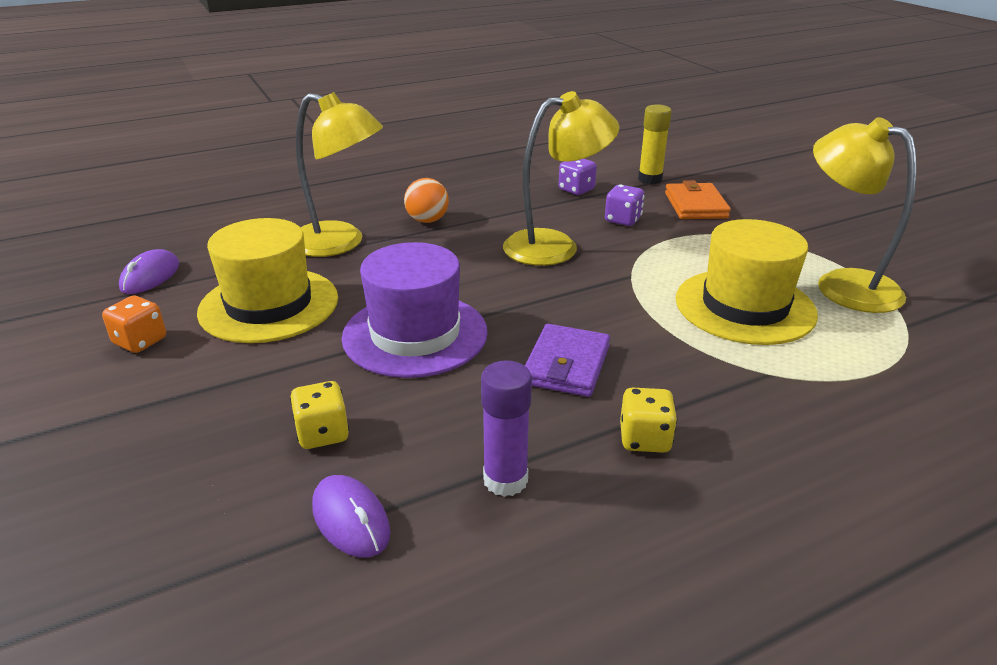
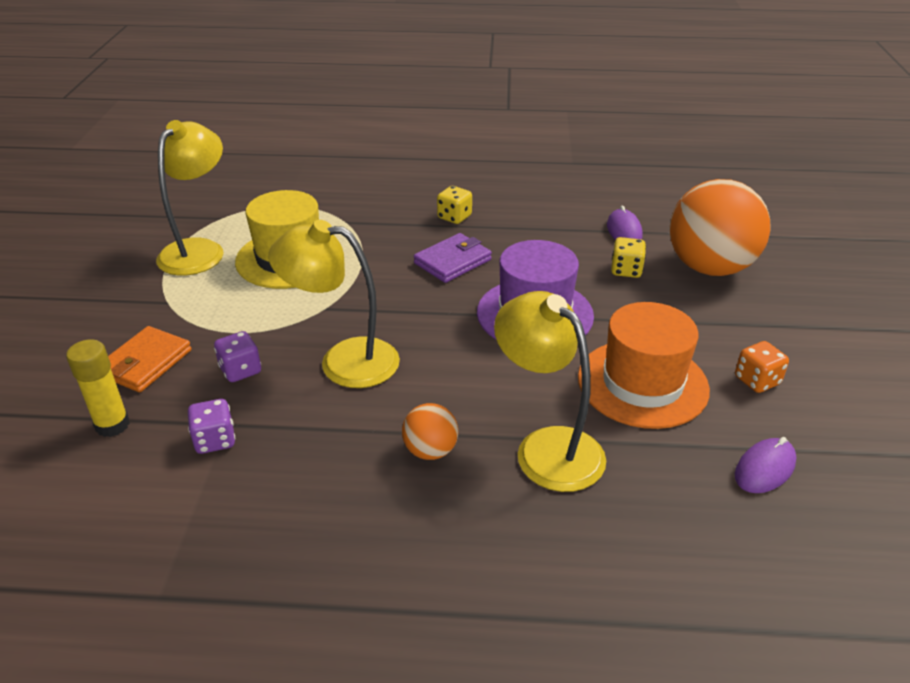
camera: 150 degrees left, 5 degrees up
(184, 488) = (709, 267): none -> orange ball
(269, 305) = (642, 383): yellow hat -> orange hat
(505, 480) = (540, 223): purple glue stick -> none
(843, 284) = (199, 250): yellow lamp -> yellow lamp turned 150 degrees counterclockwise

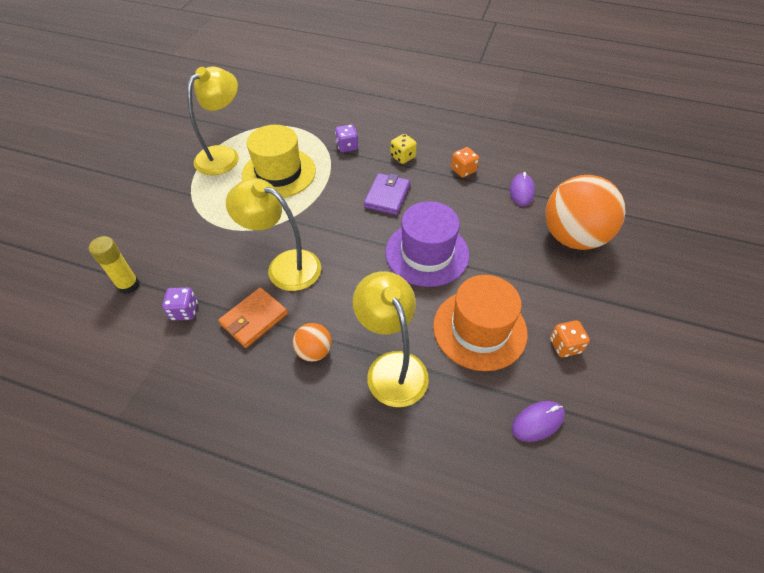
camera: 15 degrees right, 15 degrees up
(145, 363) = (162, 241): orange wallet -> orange wallet (254, 319)
(240, 370) = (217, 259): purple dice -> purple dice (347, 146)
(452, 261) = (387, 196): purple wallet -> purple wallet turned 45 degrees counterclockwise
(540, 220) = (463, 170): none -> orange dice
(626, 270) = (508, 228): yellow dice -> none

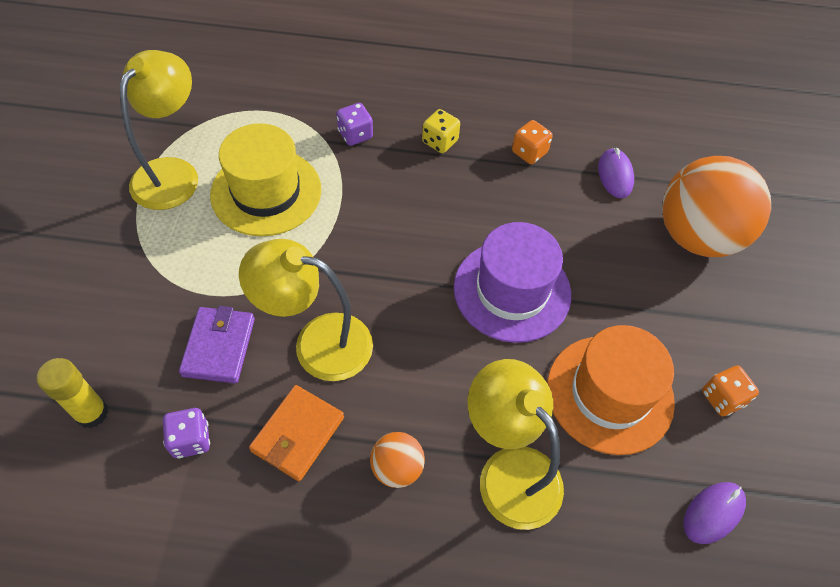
camera: 15 degrees left, 5 degrees up
(387, 196) = (434, 208): purple wallet -> purple wallet (219, 347)

